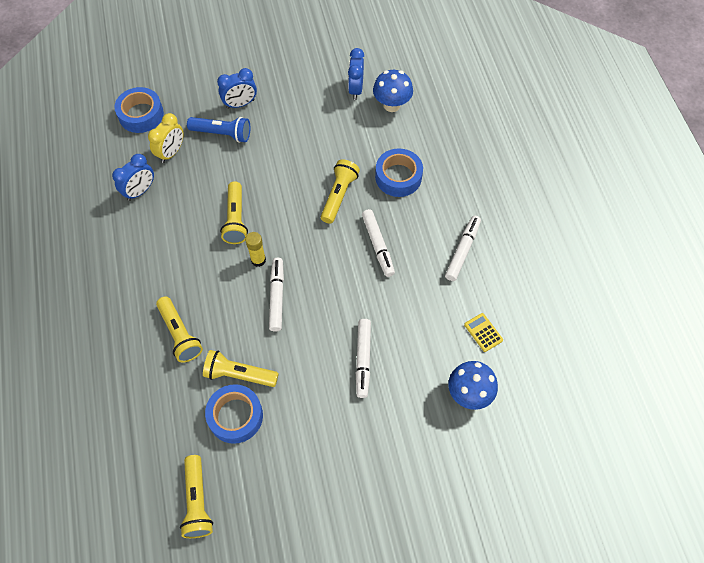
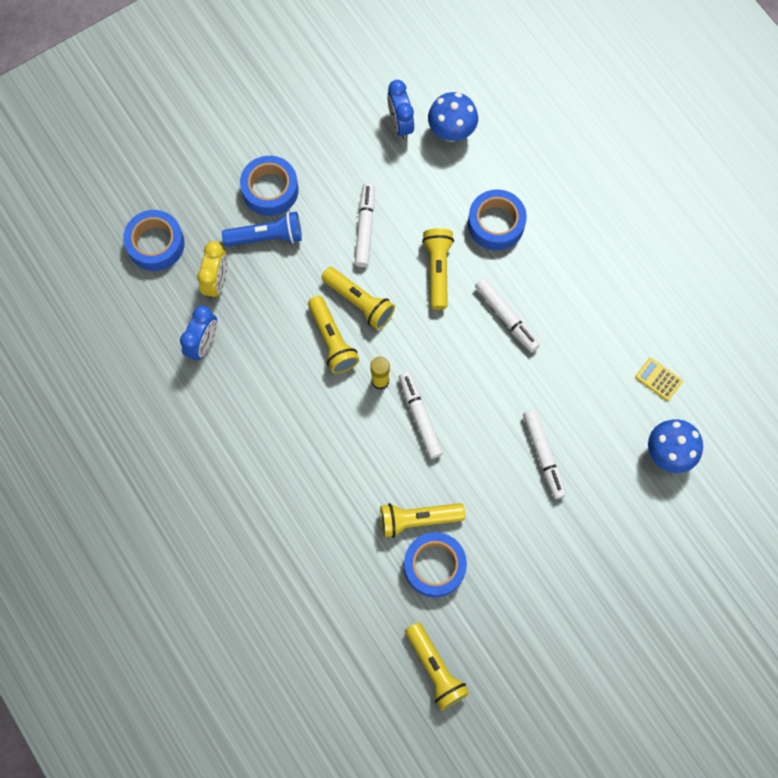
camera: 20 degrees left, 10 degrees up
(180, 334) = (332, 498): yellow flashlight -> yellow flashlight (359, 302)
(240, 104) = (270, 190): blue clock -> blue tape
(462, 251) = (601, 291): white marker -> white marker (365, 228)

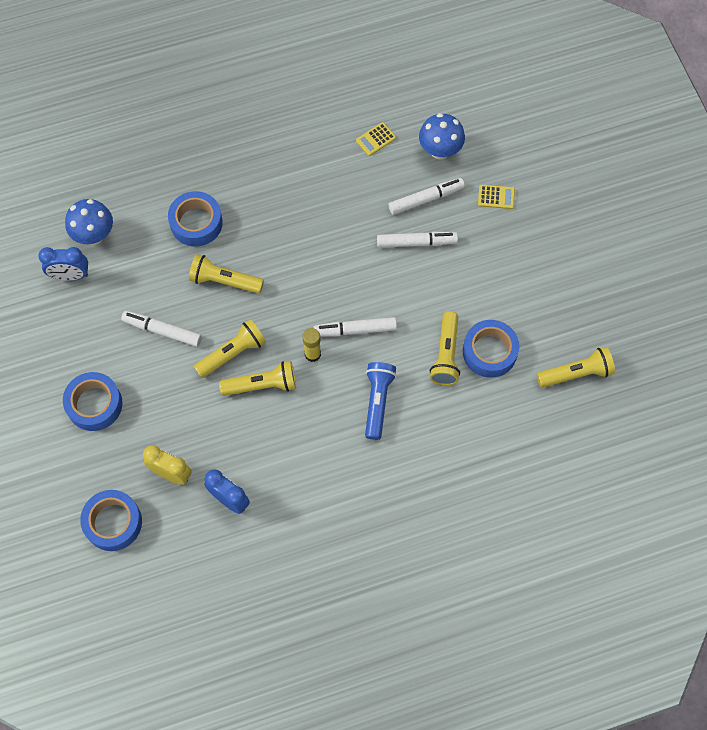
camera: 75 degrees left, 5 degrees down
(266, 237) = (141, 418): blue flashlight -> blue flashlight (377, 402)
(506, 317) = (285, 238): white marker -> white marker (426, 199)
(629, 530) = (496, 197): none -> yellow calculator

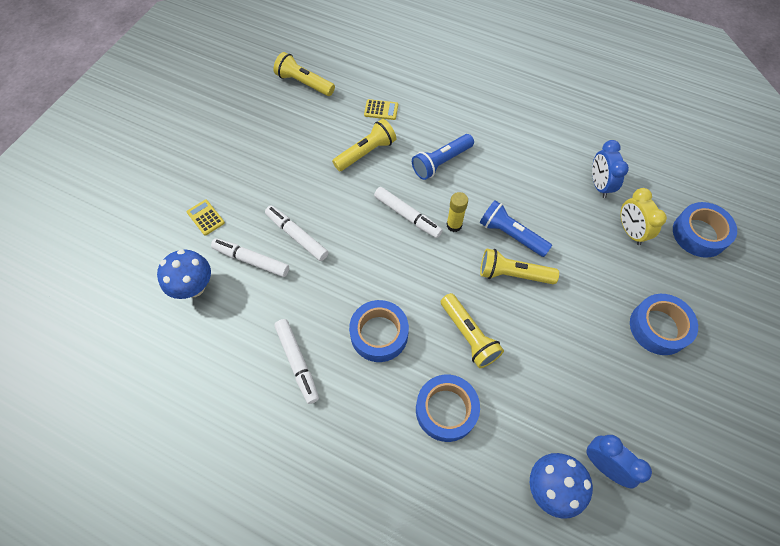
camera: 135 degrees left, 5 degrees down
(162, 331) = (555, 339): white marker -> white marker (297, 362)
(262, 385) = (511, 235): yellow flashlight -> blue flashlight
(376, 139) = (225, 343): yellow calculator -> yellow calculator (381, 110)
(489, 352) = (337, 133): blue tape -> blue tape (379, 334)

